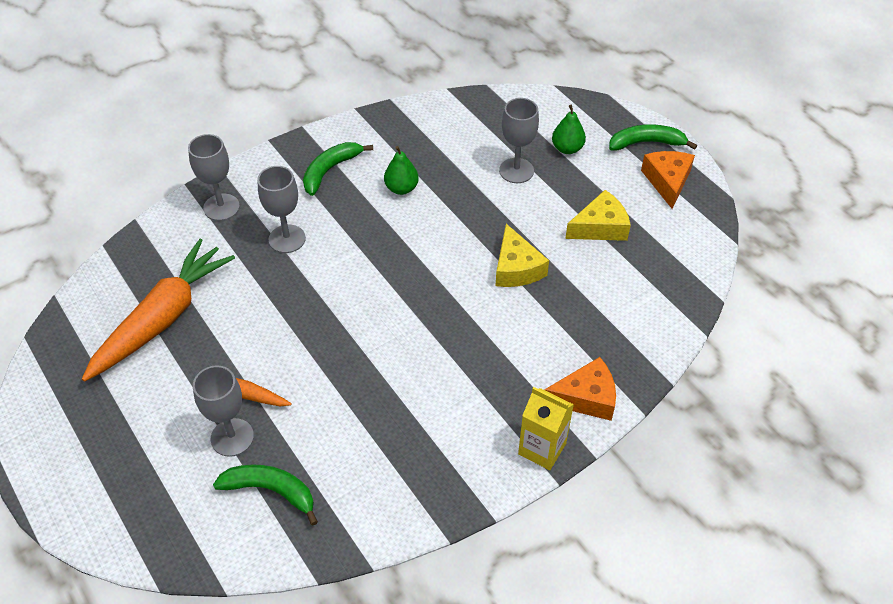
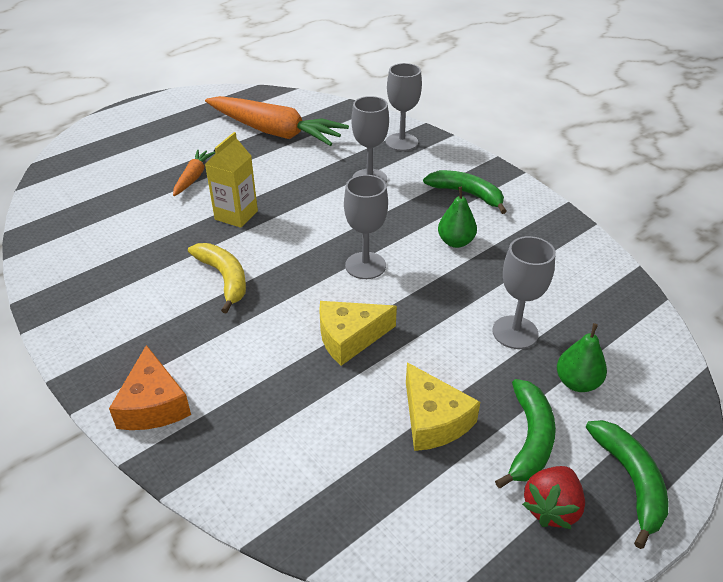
camera: 85 degrees right, 10 degrees down
(232, 437) = (152, 176): grey goblet -> grey goblet (365, 265)
(271, 490) = (96, 200): green banana -> green banana (530, 439)
(431, 356) = (224, 278): none -> yellow banana
(542, 448) = (93, 366): yellow carton -> yellow carton (236, 215)
(667, 181) = (551, 508): orange cheese -> red strawberry

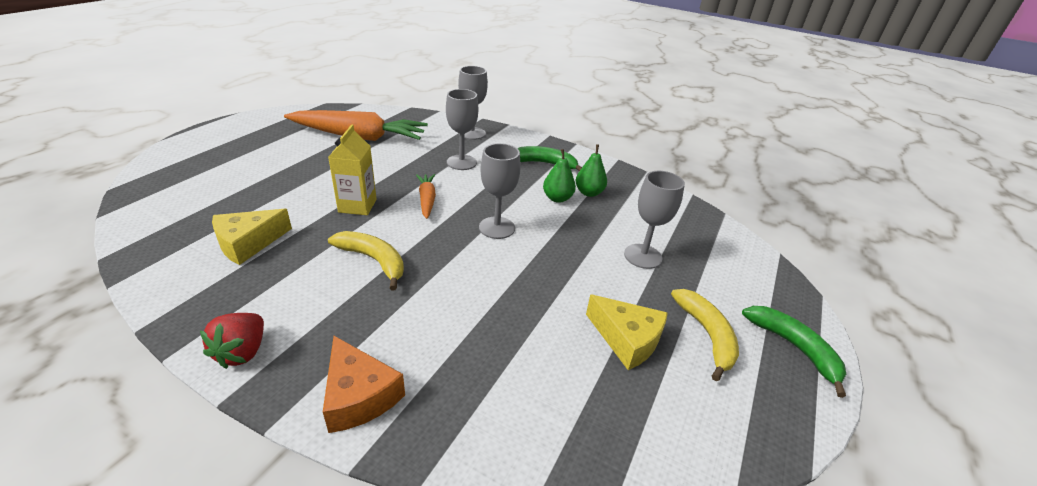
camera: 25 degrees left, 5 degrees down
(193, 177) = (299, 180): orange carrot -> orange carrot (427, 200)
(350, 337) = (517, 288): yellow cheese -> yellow cheese (248, 243)
(530, 439) = (706, 335): green banana -> yellow banana
(551, 508) = (758, 386): red strawberry -> red strawberry (242, 352)
(577, 383) = (709, 283): green pear -> green pear (589, 193)

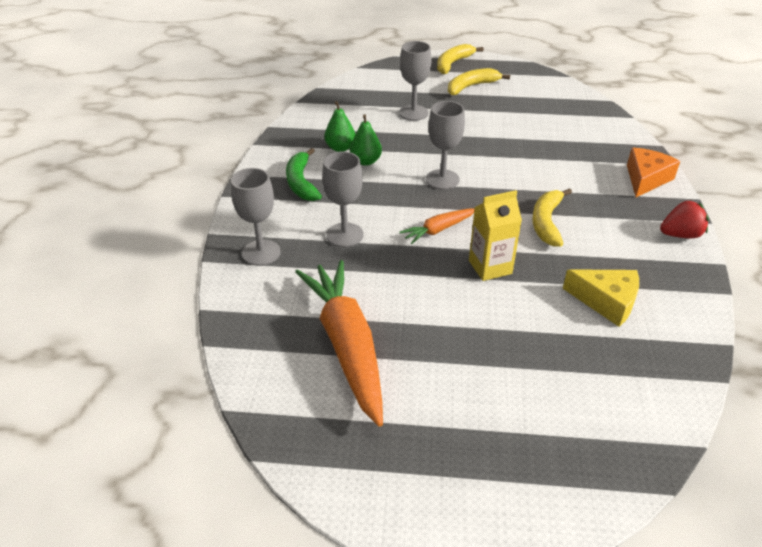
camera: 110 degrees left, 5 degrees up
(627, 339) = (503, 108): yellow cheese -> none
(794, 347) = (453, 64): green banana -> yellow banana

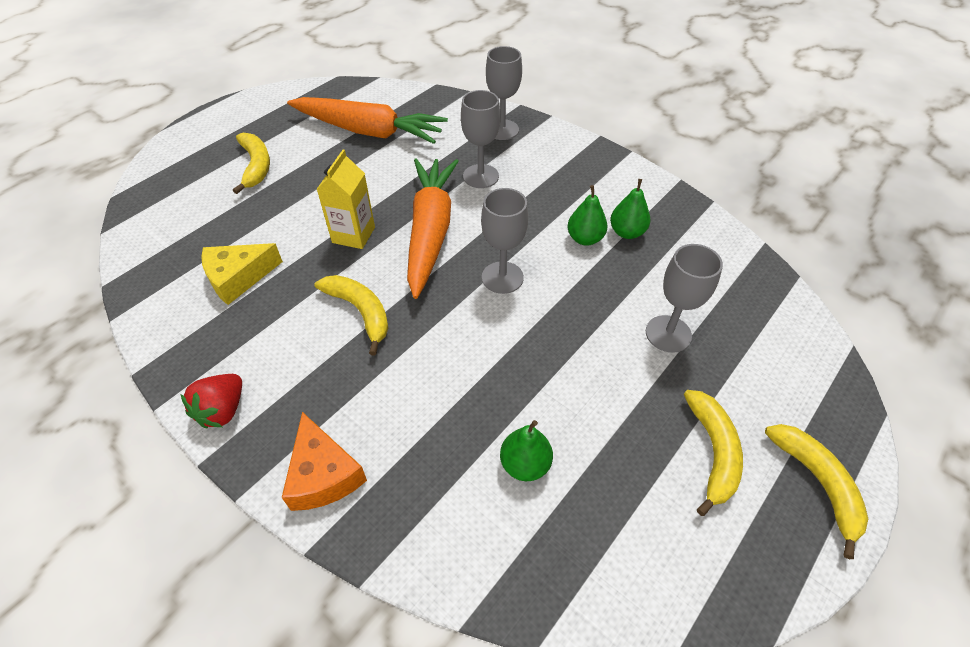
camera: 125 degrees right, 10 degrees up
(301, 183) = (582, 182): green banana -> none
(438, 230) = (430, 231): orange carrot -> orange carrot, size x2.09
(490, 399) = (256, 166): none -> yellow banana
(549, 127) = (525, 464): none -> green pear

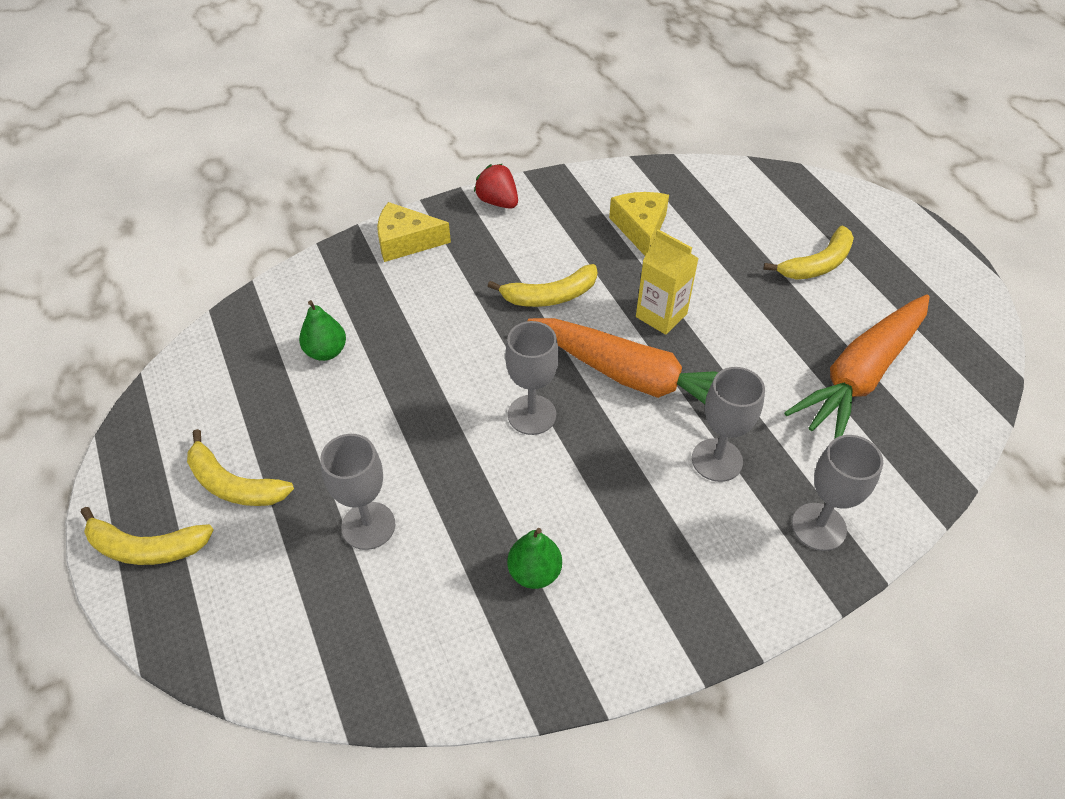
camera: 115 degrees right, 0 degrees up
(256, 166) = (817, 264): yellow banana -> yellow banana turned 45 degrees counterclockwise
(323, 474) = (406, 241): orange cheese -> yellow cheese
(585, 239) = (548, 520): green pear -> none

